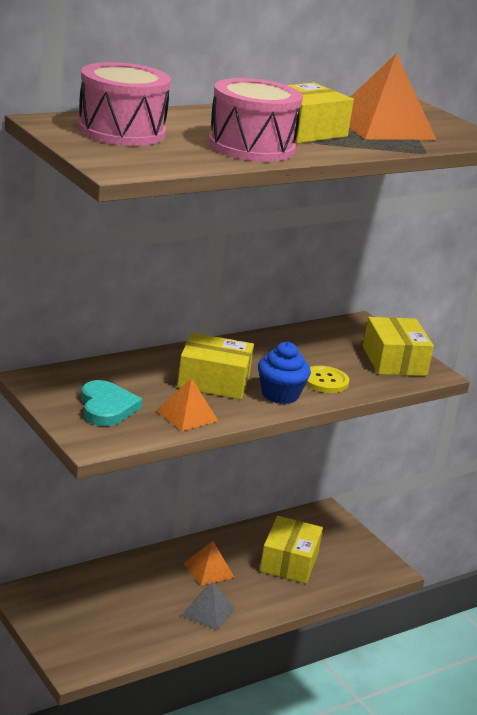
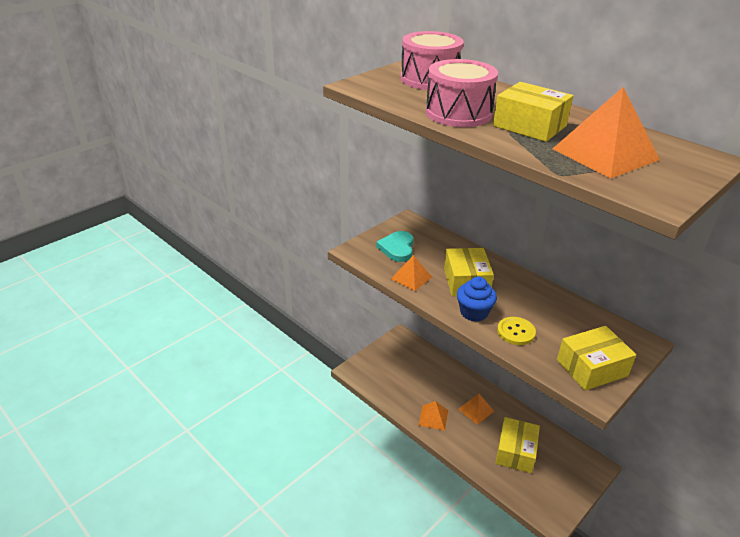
camera: 80 degrees right, 10 degrees up
(106, 407) = (397, 248): turquoise heart -> turquoise heart turned 120 degrees clockwise
(208, 612) = (433, 417): grey pyramid -> orange pyramid
(289, 562) = (515, 452): yellow box -> yellow box turned 75 degrees counterclockwise

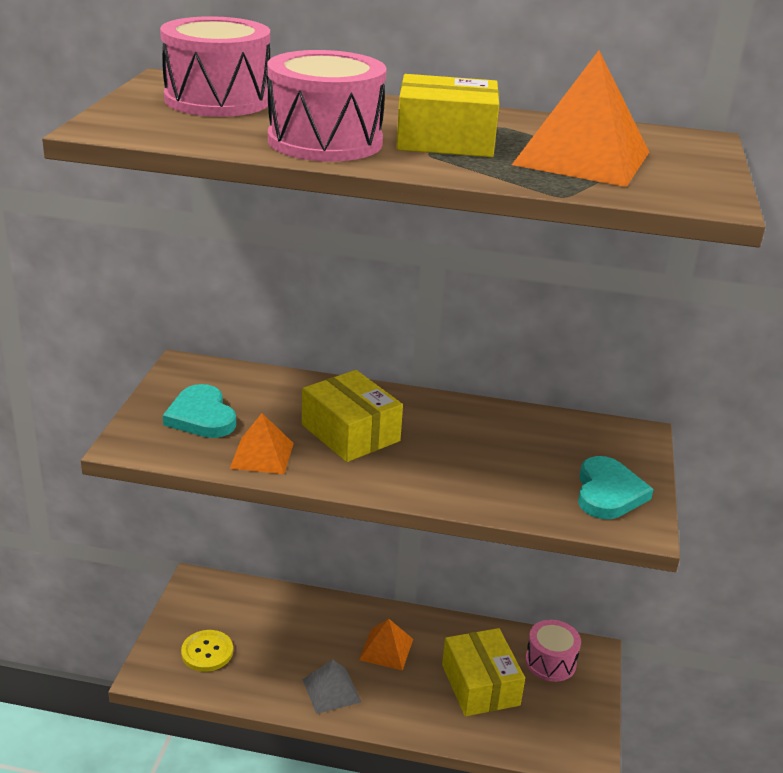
camera: 35 degrees left, 5 degrees down
(433, 417) = (331, 690): orange pyramid -> grey pyramid
(474, 312) = (398, 475): blue cupcake -> none
(516, 332) = (477, 481): yellow button -> yellow button (207, 652)
(566, 459) = (550, 662): none -> pink drum
(592, 368) = (608, 493): yellow box -> turquoise heart

